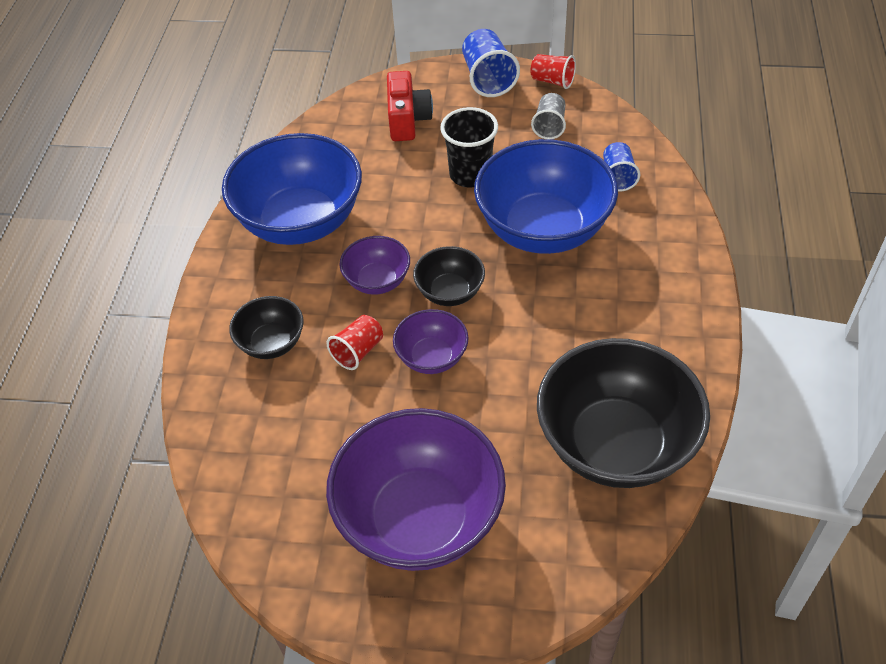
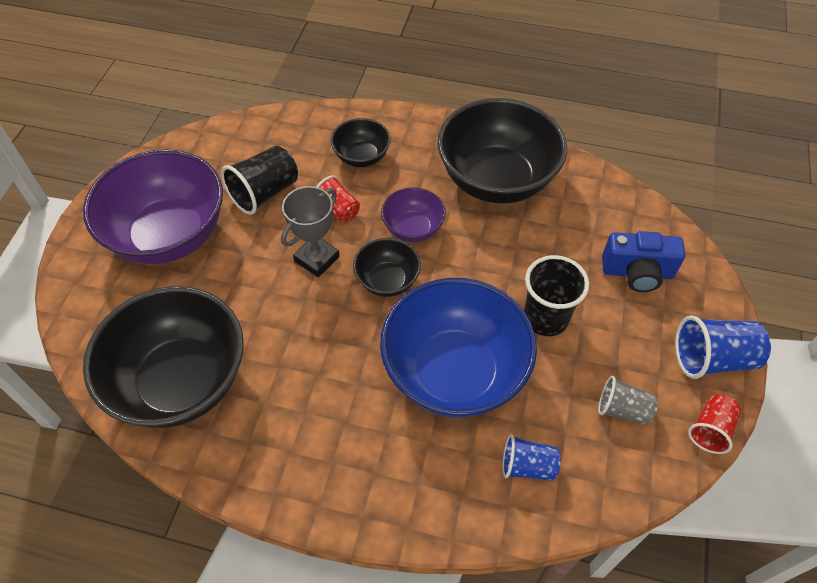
camera: 95 degrees right, 5 degrees up
(300, 222) = (496, 180): blue bowl -> black bowl
(339, 430) = (264, 193): none -> black cup
(407, 120) = (637, 272): red camera -> blue camera
(432, 357) = (317, 259): purple bowl -> grey trophy

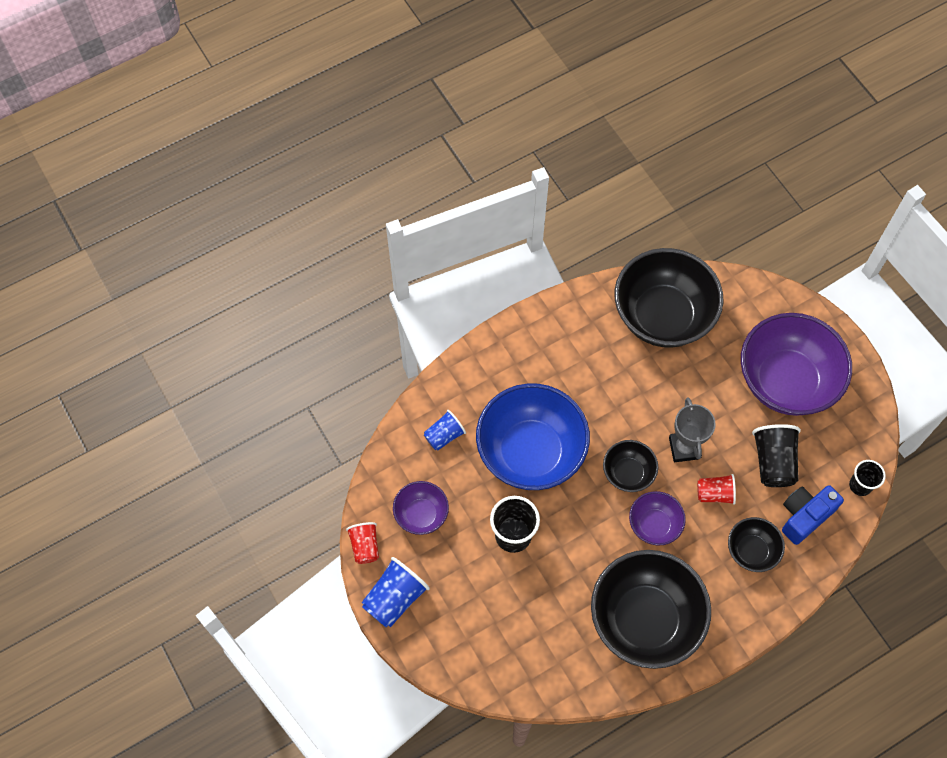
camera: 135 degrees right, 10 degrees up
(229, 131) = (860, 485): none -> black cup
(622, 409) = (421, 514): grey cup -> purple bowl
(637, 272) = (487, 625): blue camera -> blue camera (804, 516)

